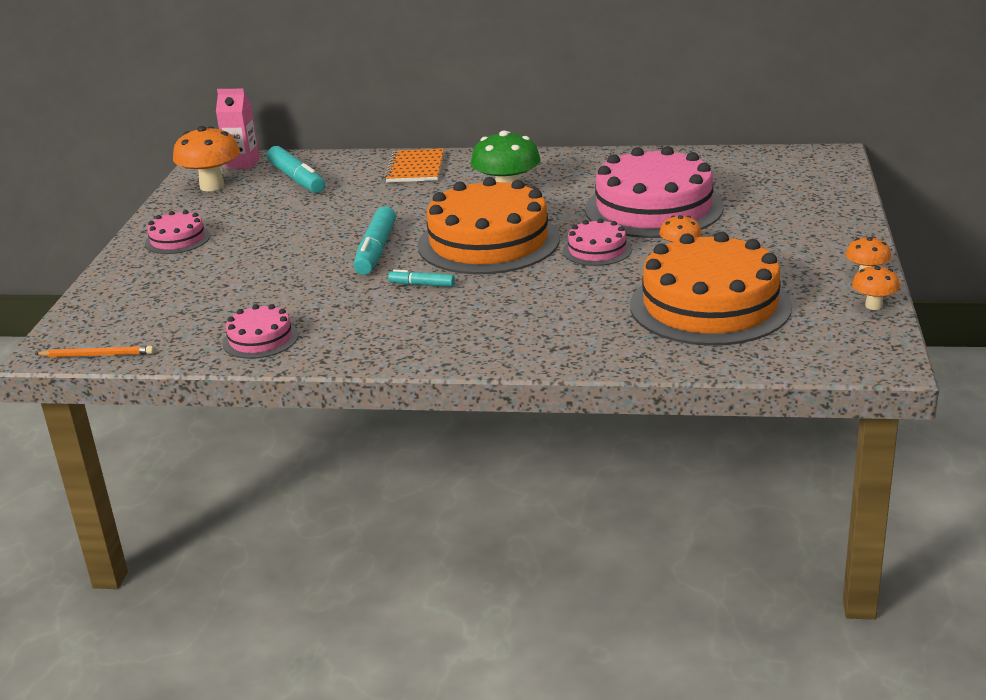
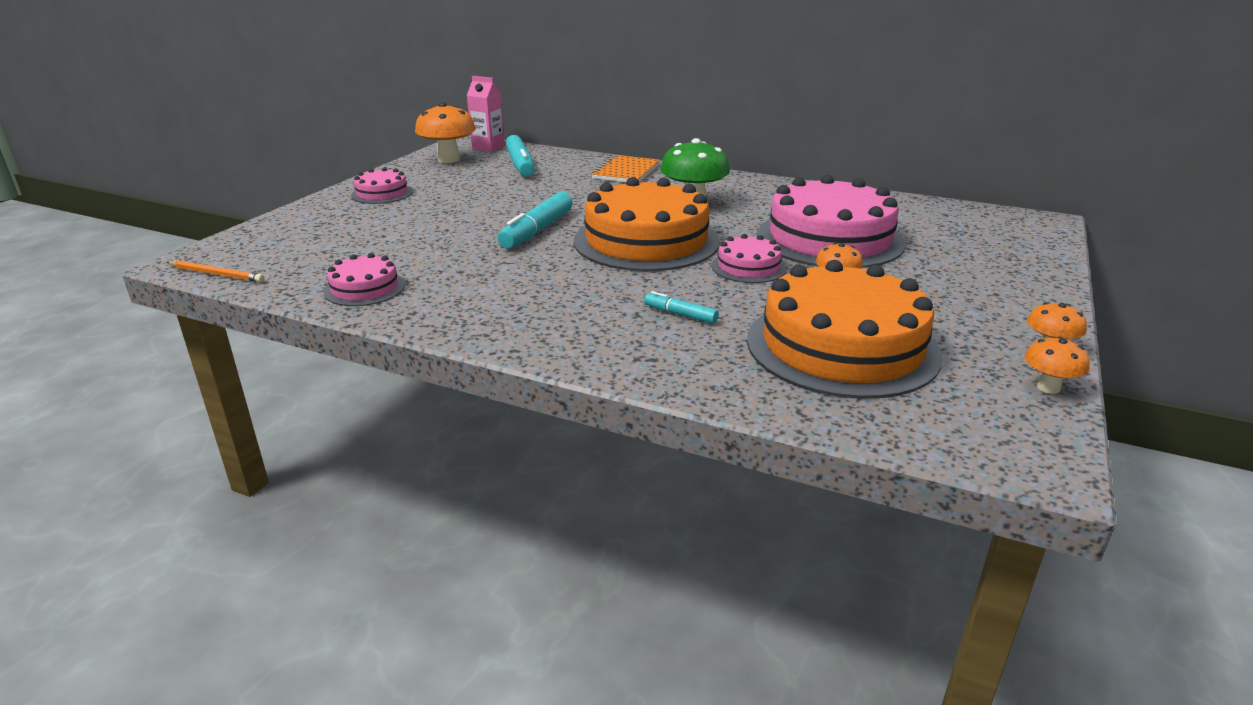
camera: 15 degrees right, 0 degrees up
(422, 284) = (554, 267): turquoise marker -> turquoise marker (680, 314)

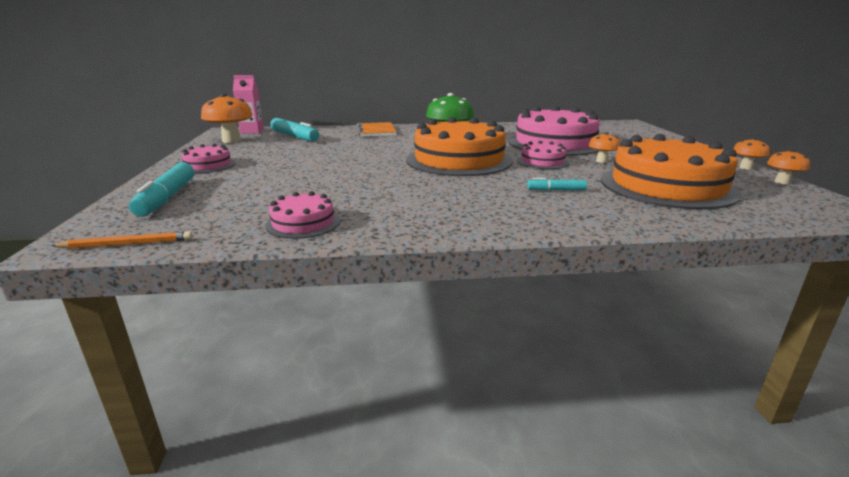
camera: 30 degrees left, 5 degrees down
(537, 230) = (376, 166): turquoise marker -> turquoise marker (167, 198)

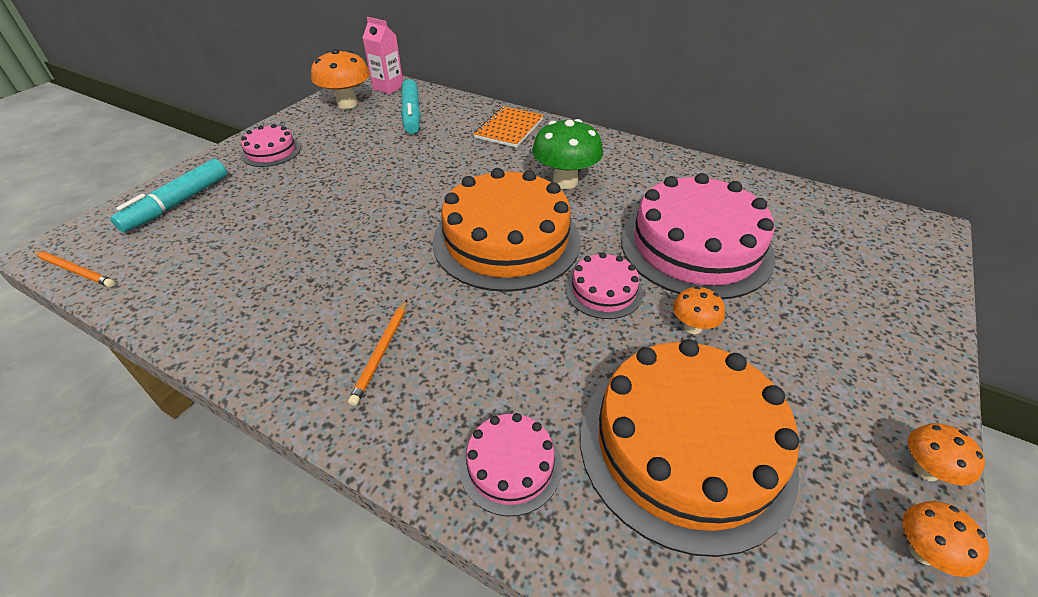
camera: 35 degrees right, 20 degrees up
(303, 223) = (208, 303): pink cake -> pink cake (510, 465)
(472, 205) = (382, 352): none -> orange pencil
(556, 190) = (517, 371): turquoise marker -> none

